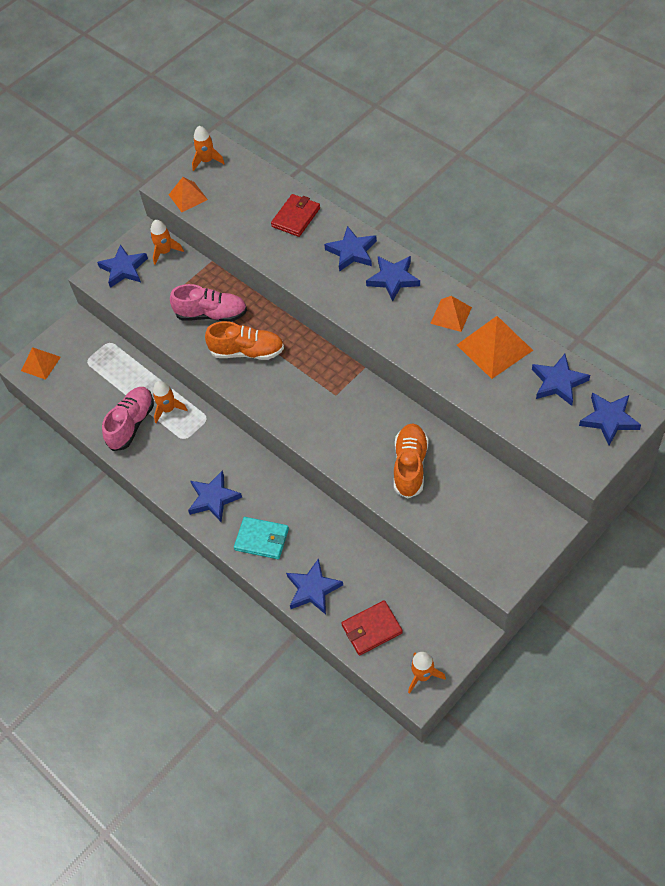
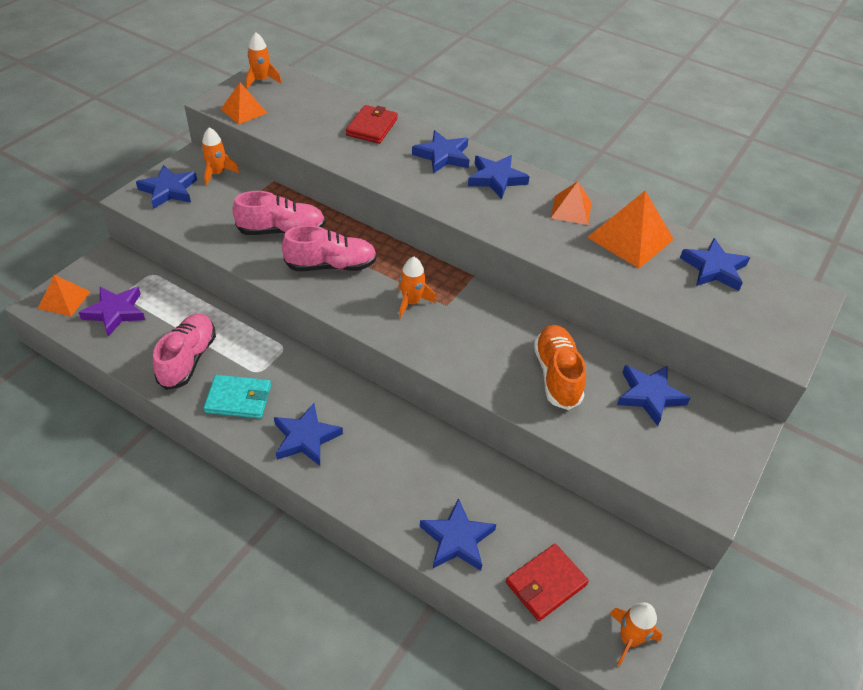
camera: 20 degrees left, 10 degrees down
(79, 377) = (115, 312): none -> purple star
(168, 409) = (234, 340): orange rocket -> orange rocket (411, 302)
(247, 351) = (331, 265): orange shoe -> pink shoe
(262, 539) = (377, 482): turquoise wallet -> turquoise wallet (238, 399)
(609, 419) = (785, 302): blue star -> blue star (649, 396)

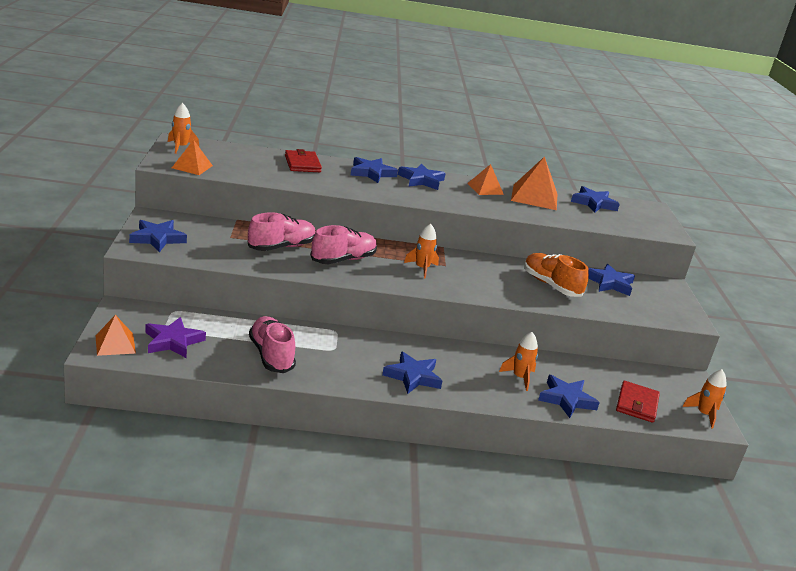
camera: 35 degrees left, 20 degrees down
(217, 173) = (185, 222): orange rocket -> orange rocket (520, 377)
(238, 399) = (339, 368): turquoise wallet -> none

